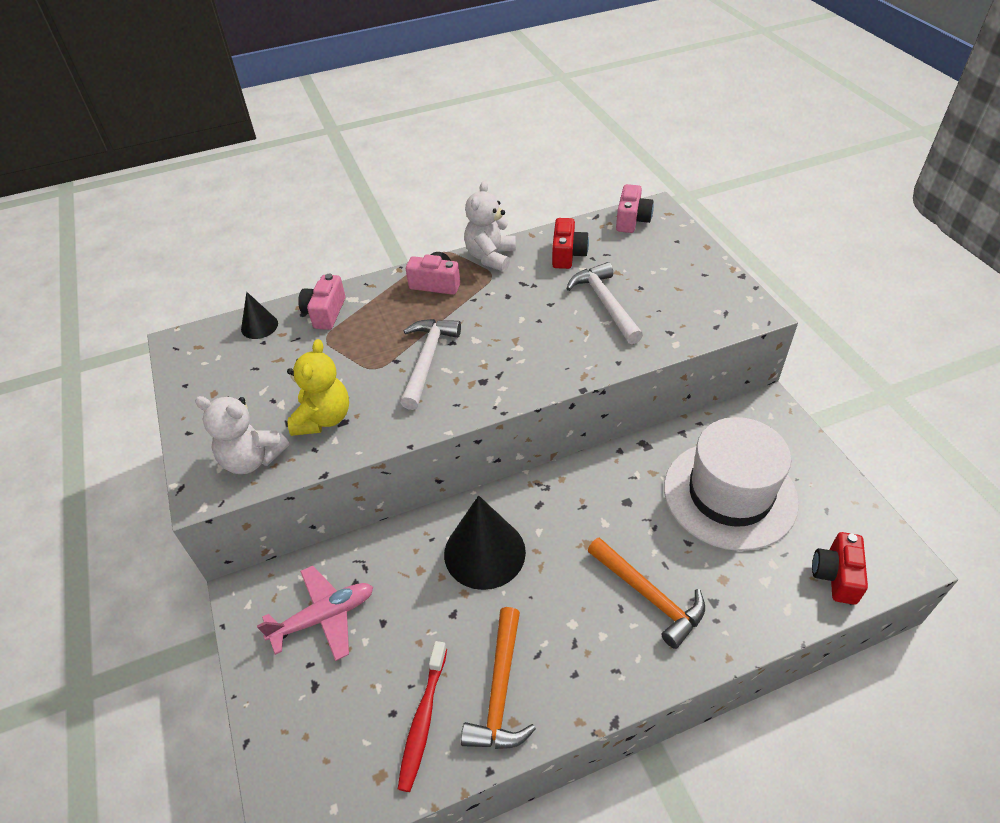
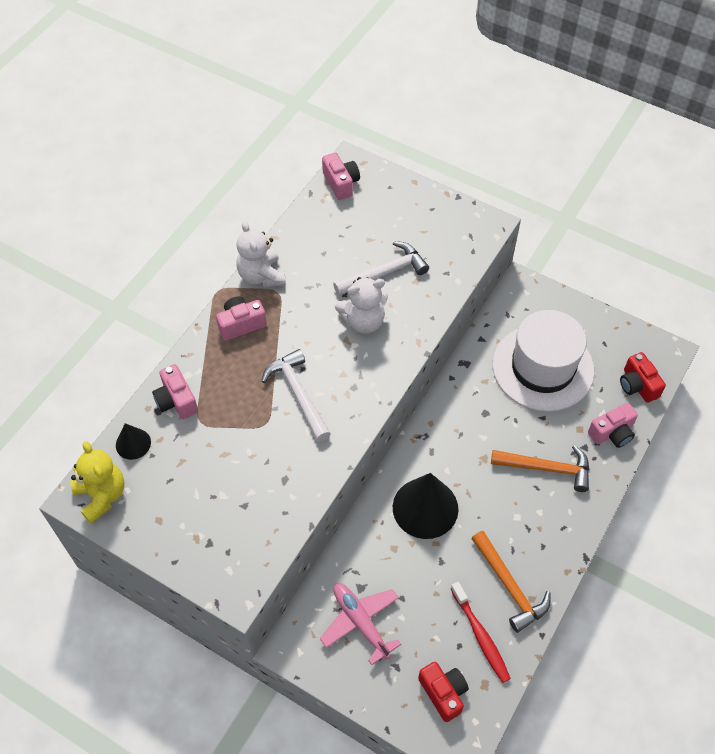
camera: 40 degrees left, 10 degrees up
(252, 459) = (247, 548): white teddy bear -> white teddy bear (363, 321)
(323, 418) = (267, 486): yellow teddy bear -> yellow teddy bear (102, 496)
(324, 617) = (360, 622): pink plane -> pink plane turned 60 degrees counterclockwise
(567, 254) = (319, 242): red camera -> red camera (443, 693)
(605, 304) = (384, 273): white hammer -> white hammer turned 120 degrees clockwise
(761, 607) = (612, 433): none -> pink camera

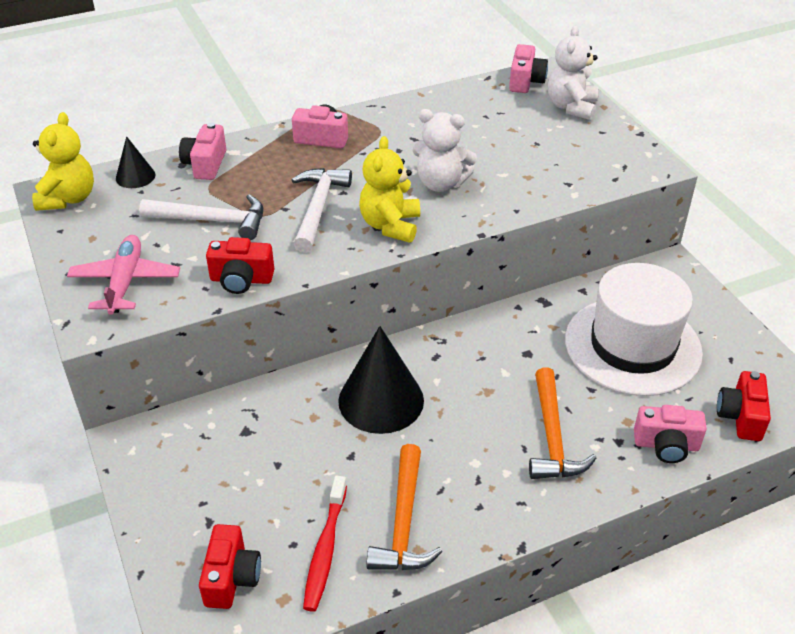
camera: 35 degrees right, 15 degrees down
(261, 276) = (378, 114): white teddy bear -> white teddy bear (571, 107)
(303, 490) = (241, 280): none -> red camera
(360, 622) = (215, 460): pink plane -> pink plane (125, 282)
(361, 381) = (390, 225): none -> yellow teddy bear
(384, 273) = (501, 158): white hammer -> white hammer (212, 220)
(546, 468) = (552, 436): orange hammer -> orange hammer turned 45 degrees clockwise

